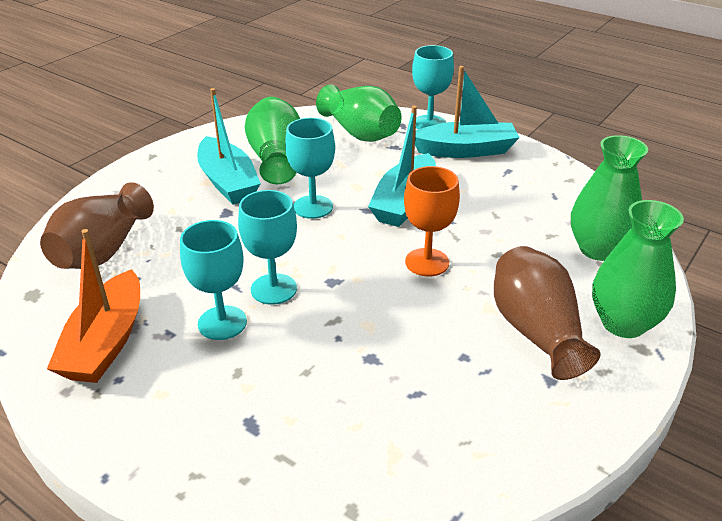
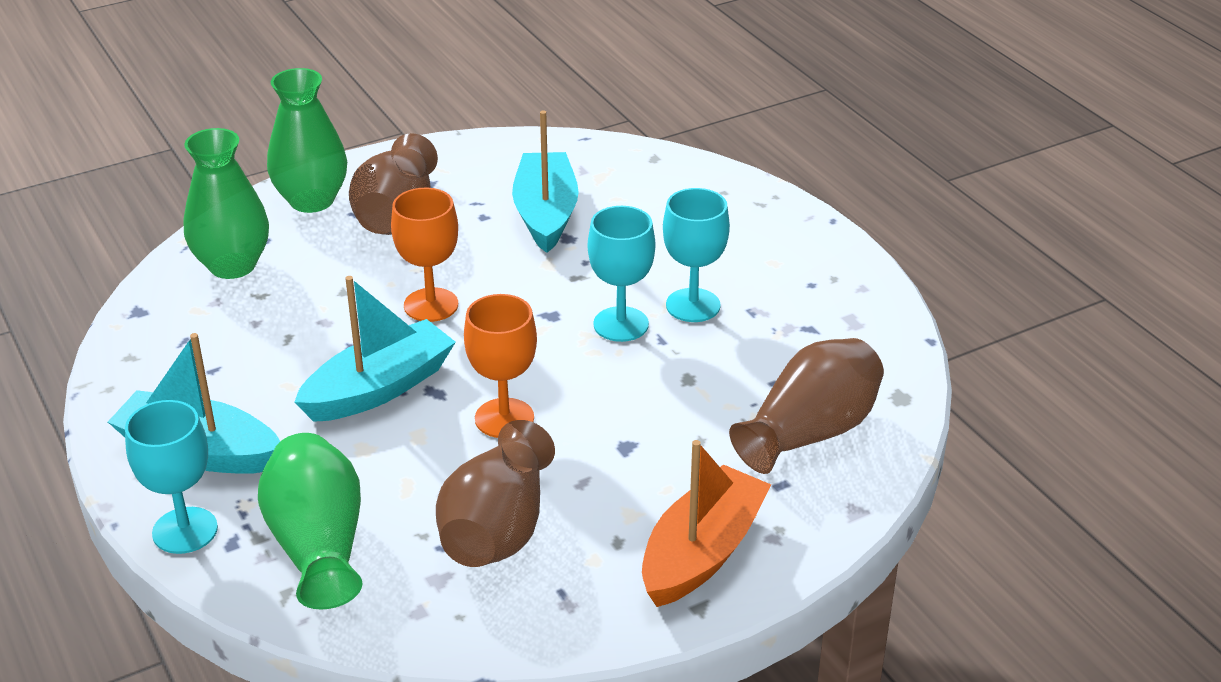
camera: 155 degrees left, 0 degrees up
(106, 342) = (819, 320): orange boat -> orange boat (702, 553)
(228, 182) = (598, 502): turquoise boat -> turquoise boat (546, 214)
(276, 159) = (498, 529): green vase -> brown vase
(313, 207) = (504, 418): turquoise goblet -> orange goblet

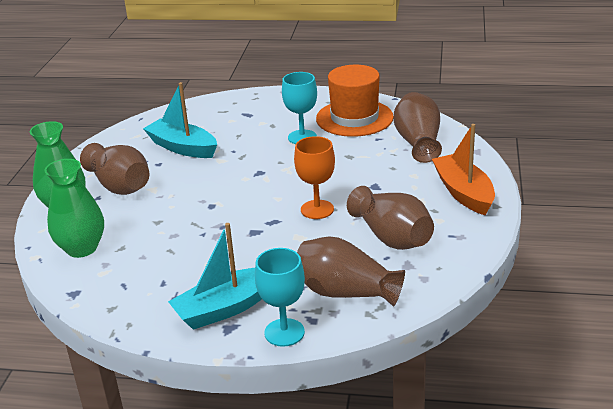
camera: 50 degrees left, 5 degrees down
(318, 546) = (345, 292): green vase -> brown vase
(379, 388) = (249, 236): turquoise boat -> none
(431, 305) = (205, 200): orange goblet -> none
(621, 324) = (291, 158): turquoise goblet -> none
(812, 329) = (354, 118): none -> orange hat

